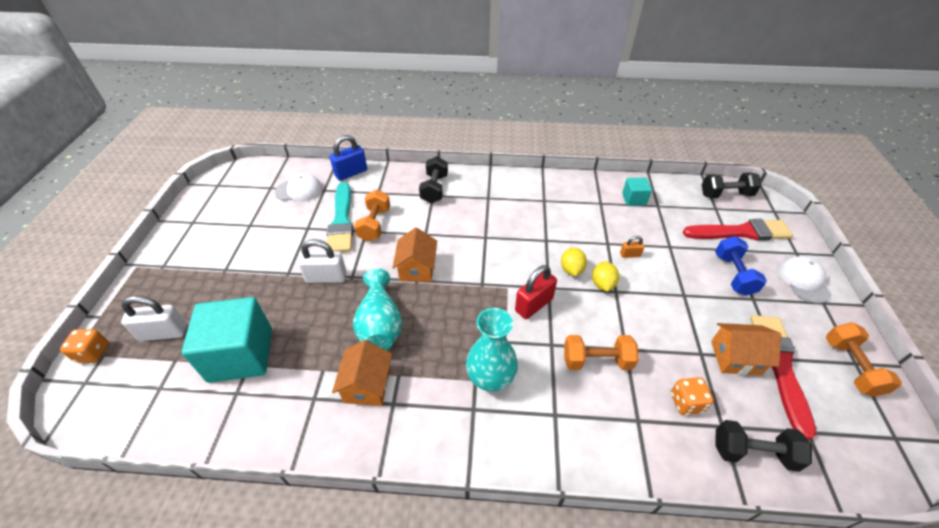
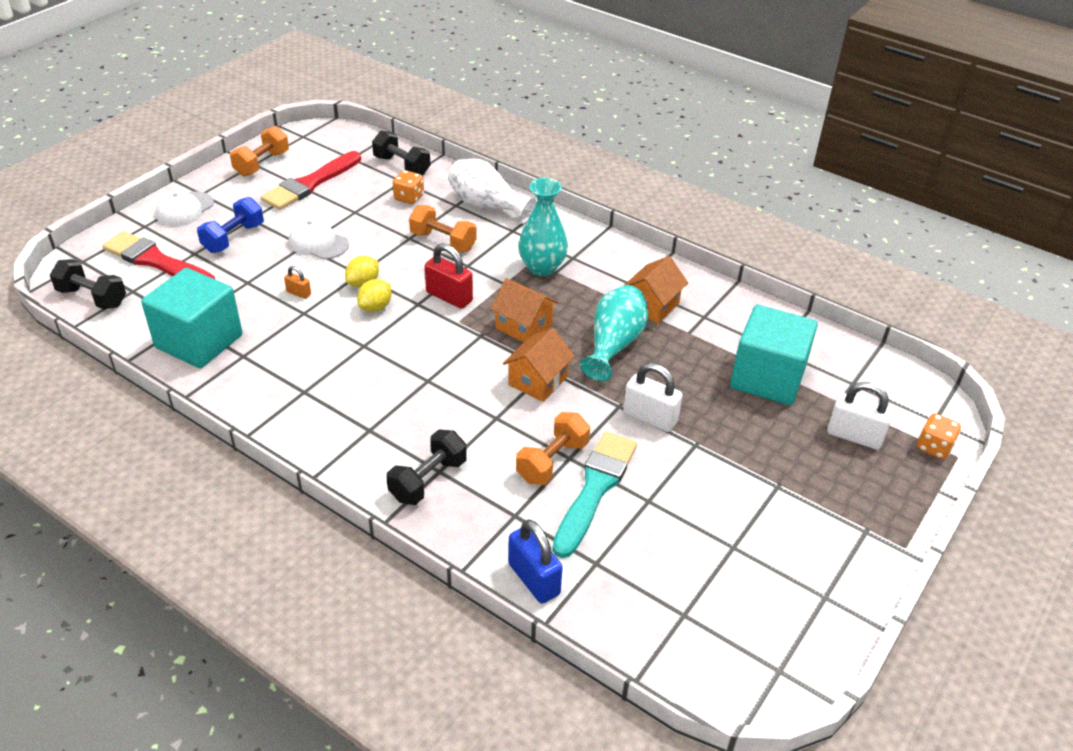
camera: 150 degrees left, 5 degrees down
(299, 190) = (636, 582): white cap -> white cap (318, 243)
(351, 173) = (534, 579): blue padlock -> blue padlock turned 60 degrees clockwise
(534, 305) = (449, 297): red padlock -> red padlock turned 45 degrees clockwise
(611, 439) = (487, 205): none -> white vase
(634, 199) = (199, 341): turquoise cube -> turquoise cube, size x2.10
(735, 357) = (333, 200): orange house -> orange house (523, 326)

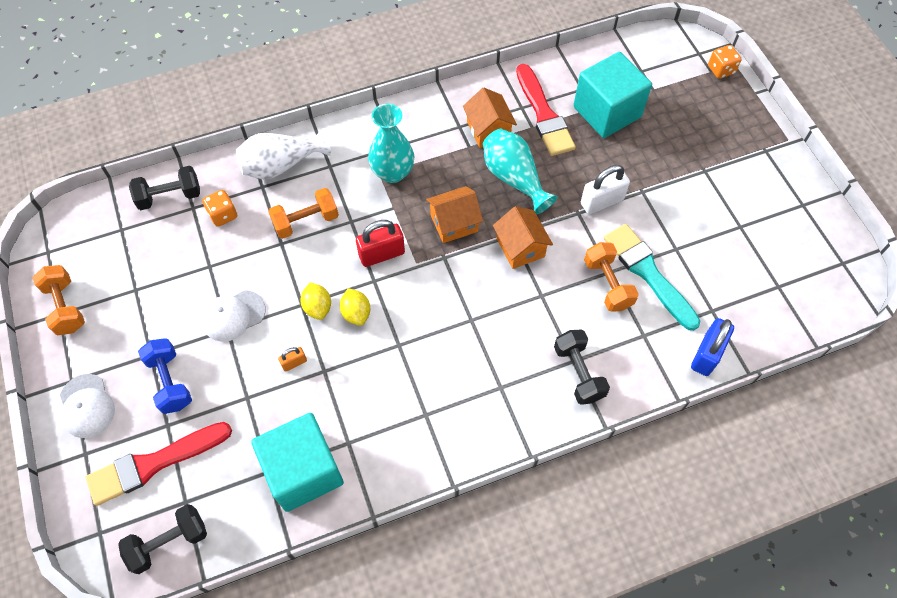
camera: 55 degrees left, 20 degrees up
(310, 184) = (135, 281): red brush -> red brush (544, 114)
(534, 579) = (707, 354): blue padlock -> blue padlock turned 60 degrees counterclockwise
(854, 436) = (687, 102): white padlock -> none

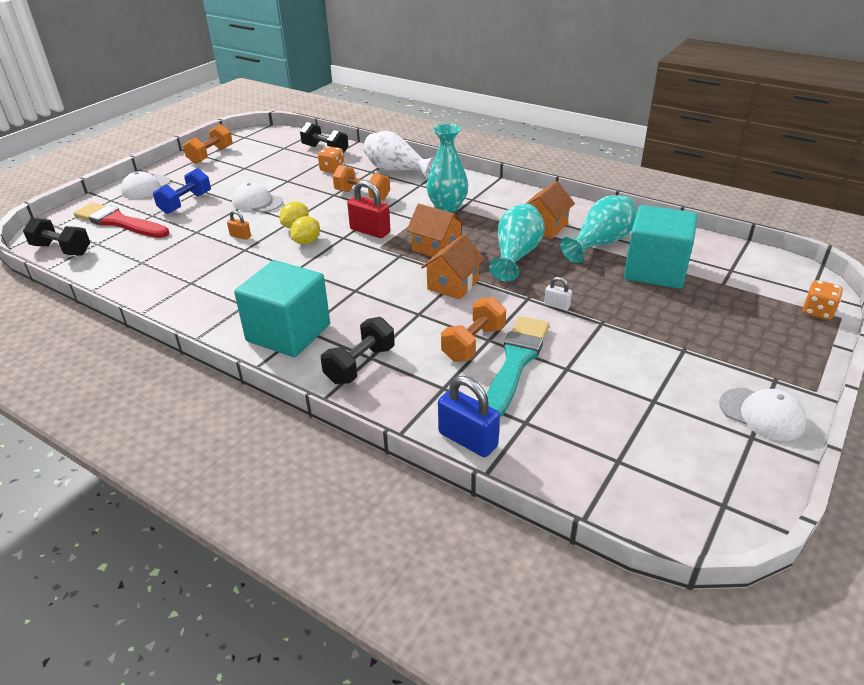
camera: 55 degrees right, 25 degrees down
(303, 471) = (152, 274): turquoise cube -> turquoise cube (288, 333)
(544, 114) = (600, 243): red brush -> turquoise vase
(602, 202) = (557, 305): white padlock -> white padlock, size x0.52
(707, 354) = (468, 439): blue padlock -> blue padlock turned 45 degrees clockwise
(789, 183) = (762, 414): none -> white cap

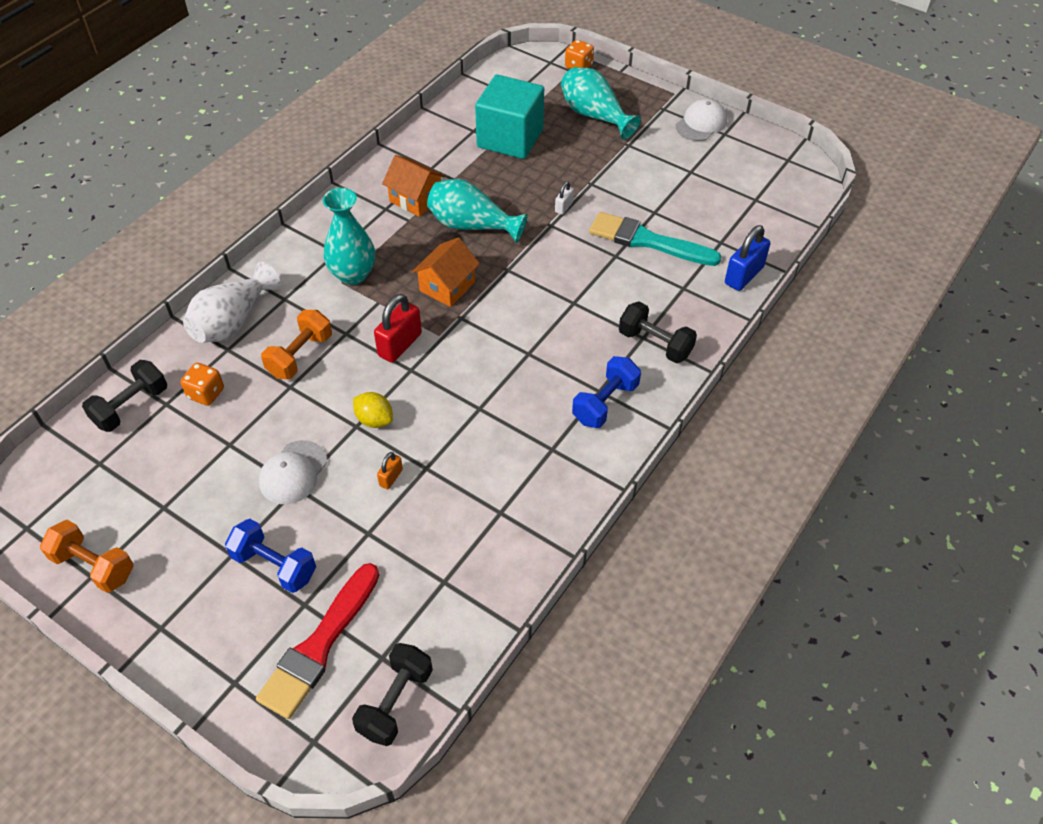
camera: 90 degrees left, 15 degrees up
(146, 187) = (198, 639): white cap -> none
(288, 333) = (605, 403): turquoise cube -> blue dumbbell
(307, 242) = (417, 404): yellow lemon -> none
(453, 285) = (523, 275): orange house -> none
(473, 343) = (622, 266): orange dumbbell -> none
(600, 243) = (456, 165): turquoise vase -> turquoise vase (594, 116)

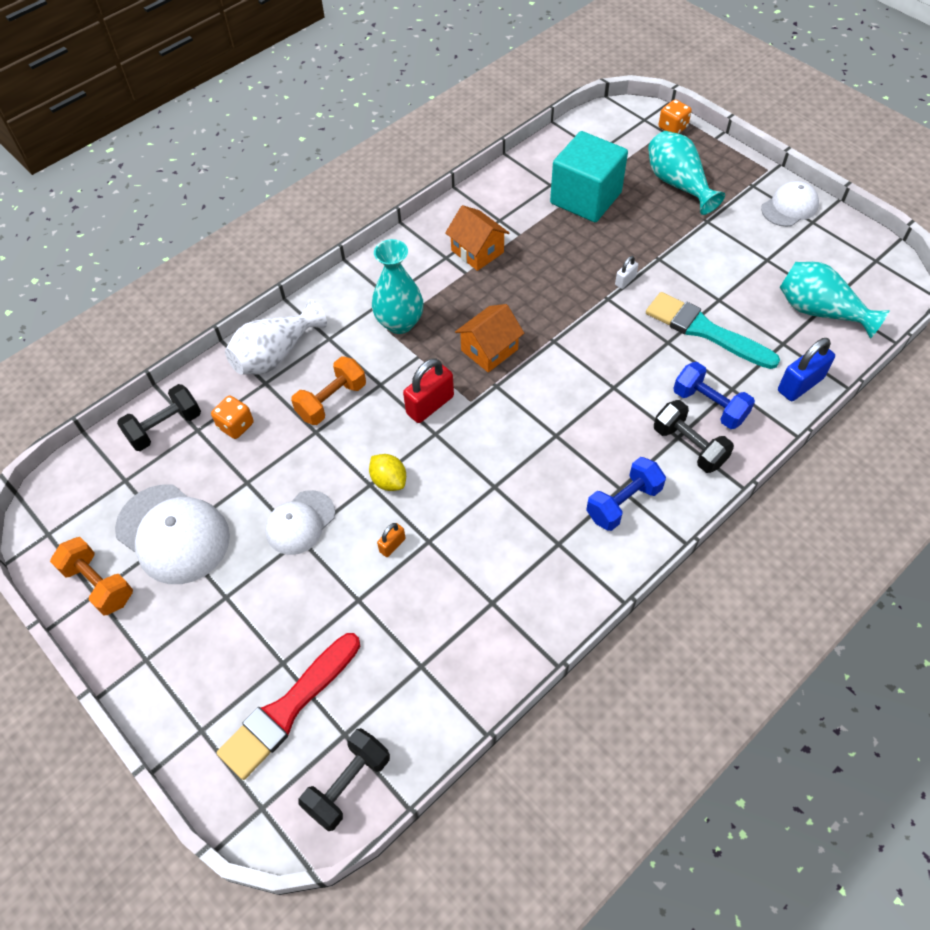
camera: 15 degrees right, 5 degrees up
(162, 505) = (173, 534): none -> white cap
(274, 565) = (263, 616): blue dumbbell -> blue dumbbell (709, 406)
(472, 226) = (527, 288): turquoise vase -> turquoise vase (820, 311)

